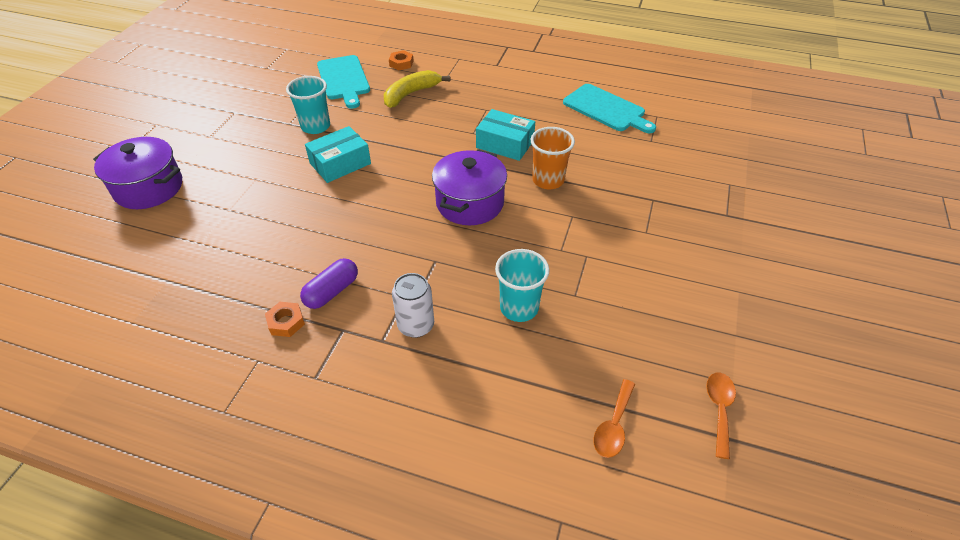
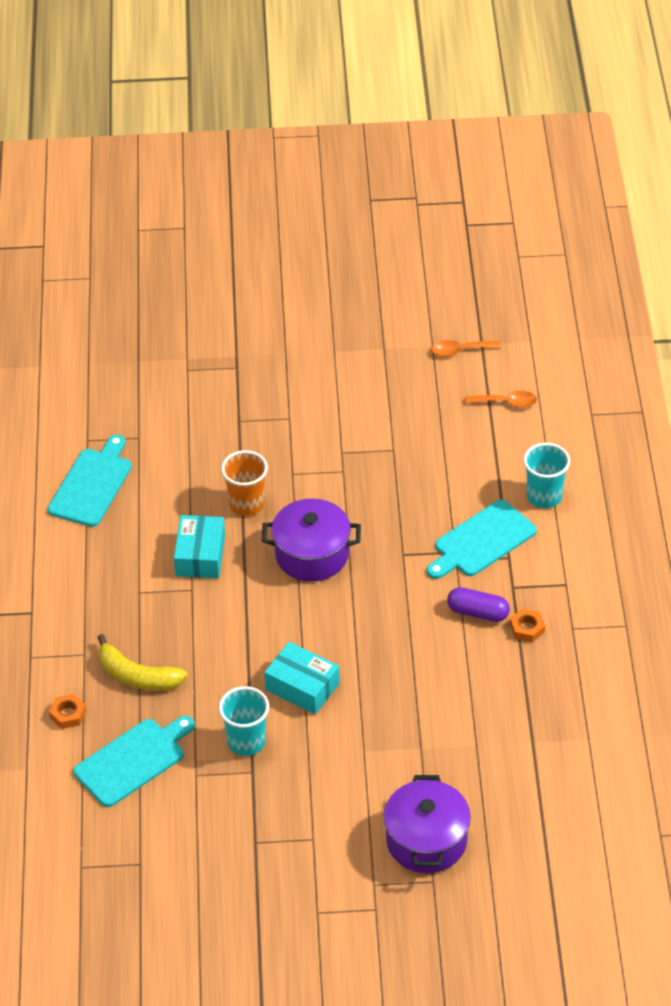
camera: 110 degrees left, 0 degrees up
(416, 325) = (482, 541): white can -> turquoise cutting board
(519, 308) = (427, 481): turquoise cup -> turquoise cup (544, 496)

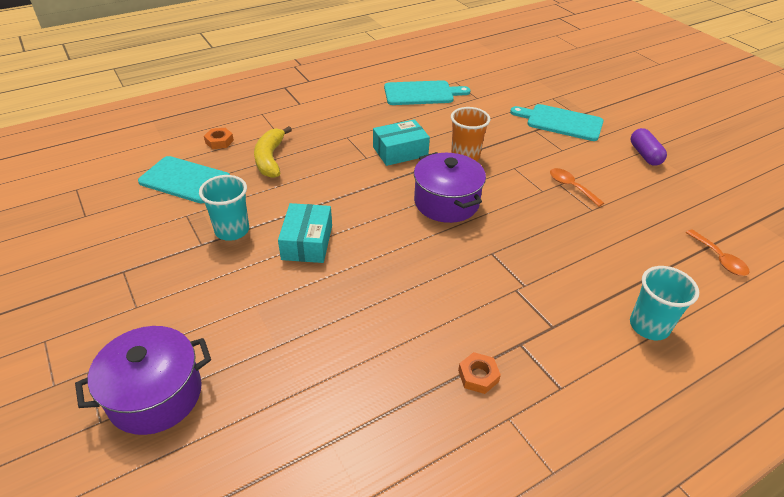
camera: 60 degrees right, 5 degrees down
(460, 350) = (733, 212): orange spoon -> orange spoon (571, 187)
(478, 612) = (468, 328): purple capsule -> purple capsule (644, 155)
(482, 541) = (553, 299): turquoise cutting board -> turquoise cutting board (561, 122)

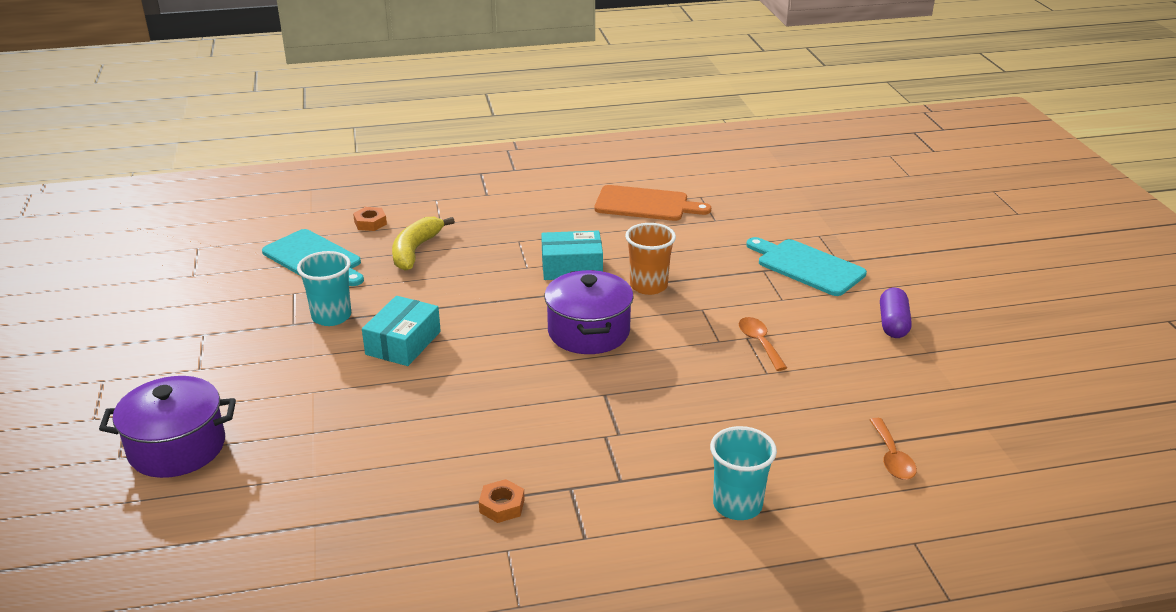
camera: 20 degrees right, 10 degrees down
(422, 93) = (645, 204): turquoise cutting board -> orange cutting board

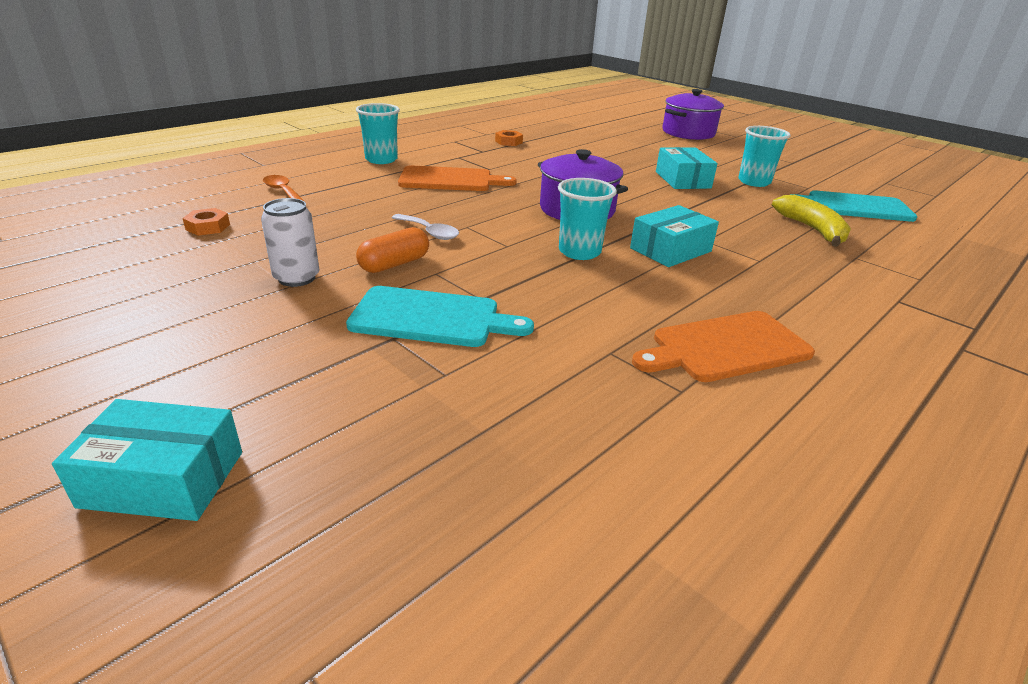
camera: 145 degrees right, 0 degrees up
(370, 223) = (900, 240): orange nut -> orange nut (208, 227)
(648, 286) = (579, 252): orange cup -> turquoise cup
(677, 423) = (450, 180): none -> orange cutting board
(759, 343) = (429, 232): orange spoon -> white spoon
(810, 316) = (394, 264): none -> orange capsule
(893, 324) = (296, 278): purple capsule -> white can
(966, 231) = (163, 479): none -> turquoise box

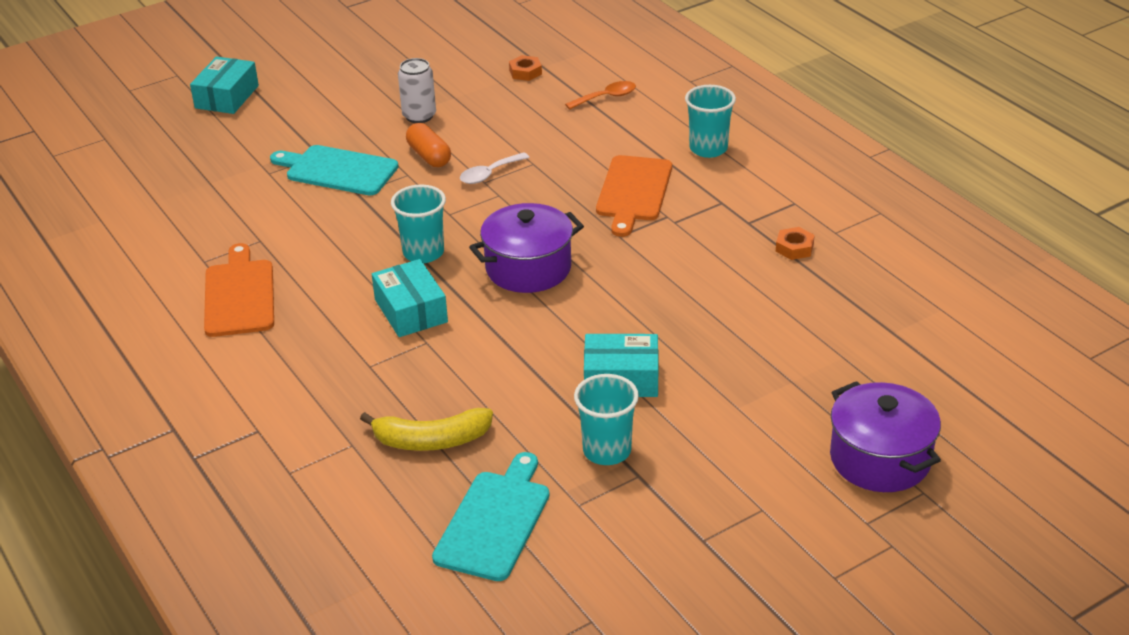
camera: 105 degrees right, 5 degrees up
(431, 318) = (338, 170): turquoise cutting board -> turquoise cutting board turned 90 degrees clockwise

